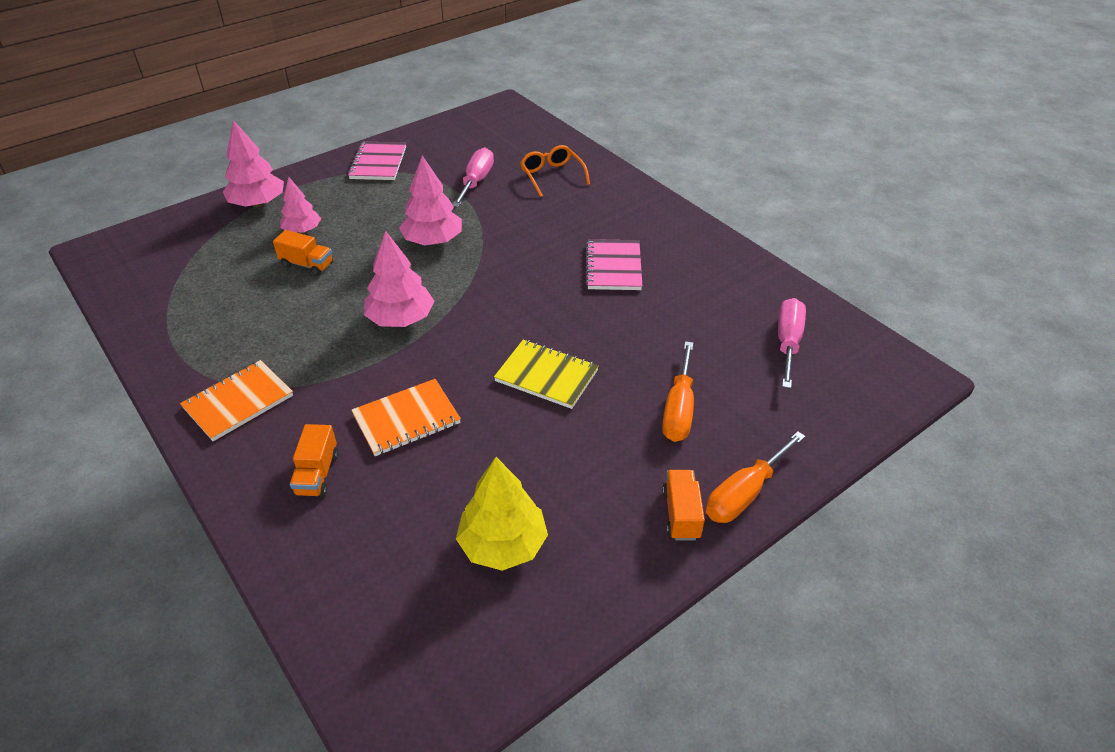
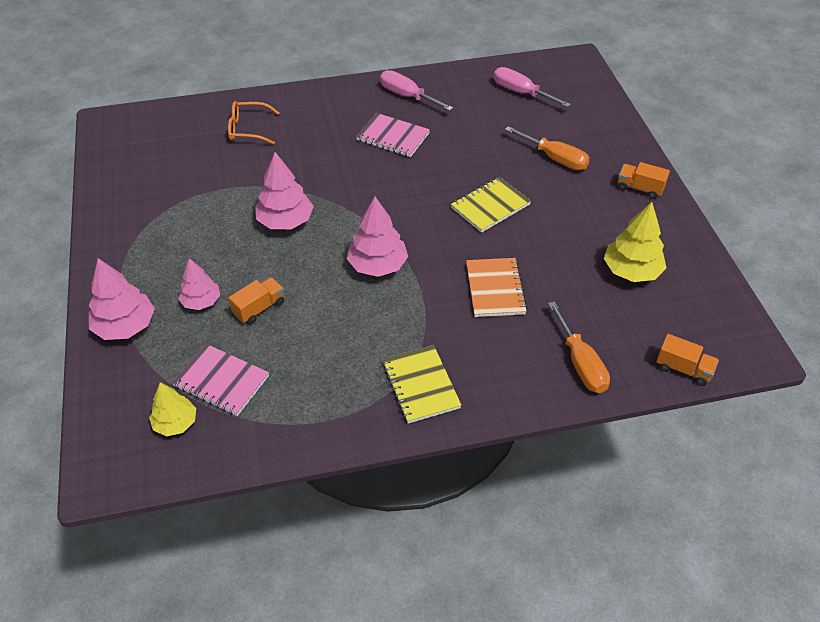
camera: 65 degrees left, 5 degrees up
(155, 266) = (175, 423): none -> yellow tree
(238, 402) = (420, 385): orange notebook -> yellow notebook
(317, 474) = (526, 350): orange truck -> orange truck (683, 369)
(378, 163) = (129, 226): pink notebook -> pink notebook (221, 381)
(476, 181) = (218, 173): pink screwdriver -> pink screwdriver (407, 96)
(744, 493) = (635, 158): orange screwdriver -> orange screwdriver (580, 363)

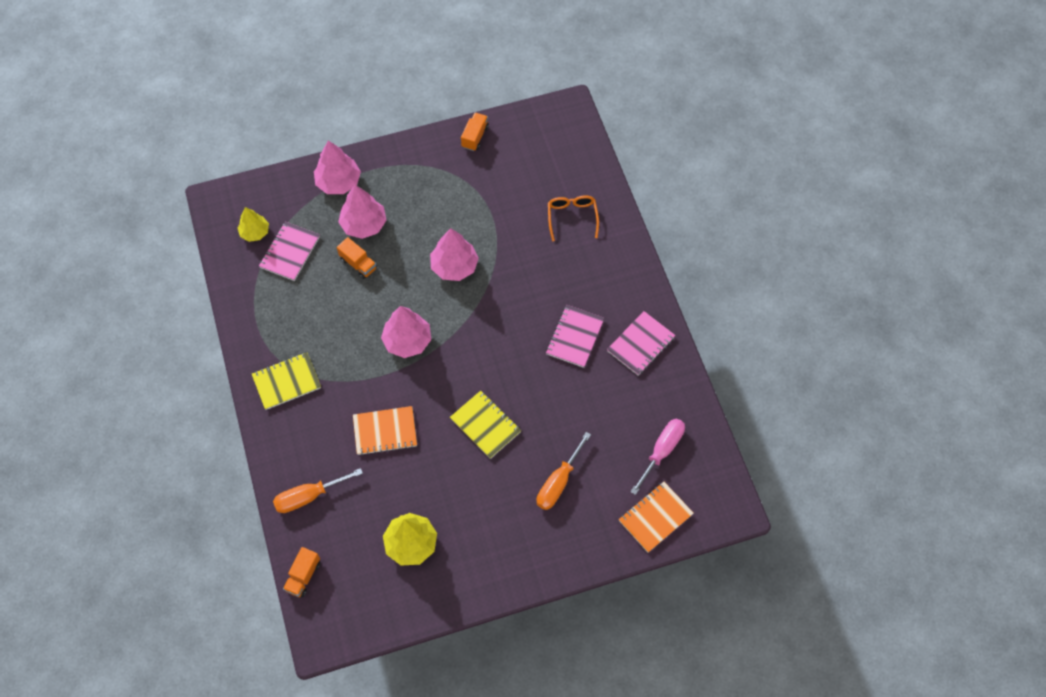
camera: 85 degrees right, 15 degrees up
(201, 301) = (364, 224): pink tree -> pink tree, size x1.53
(407, 96) = (640, 344): pink screwdriver -> pink notebook
(588, 102) = (655, 517): none -> orange notebook
(639, 188) = (521, 560): orange truck -> orange truck (475, 137)

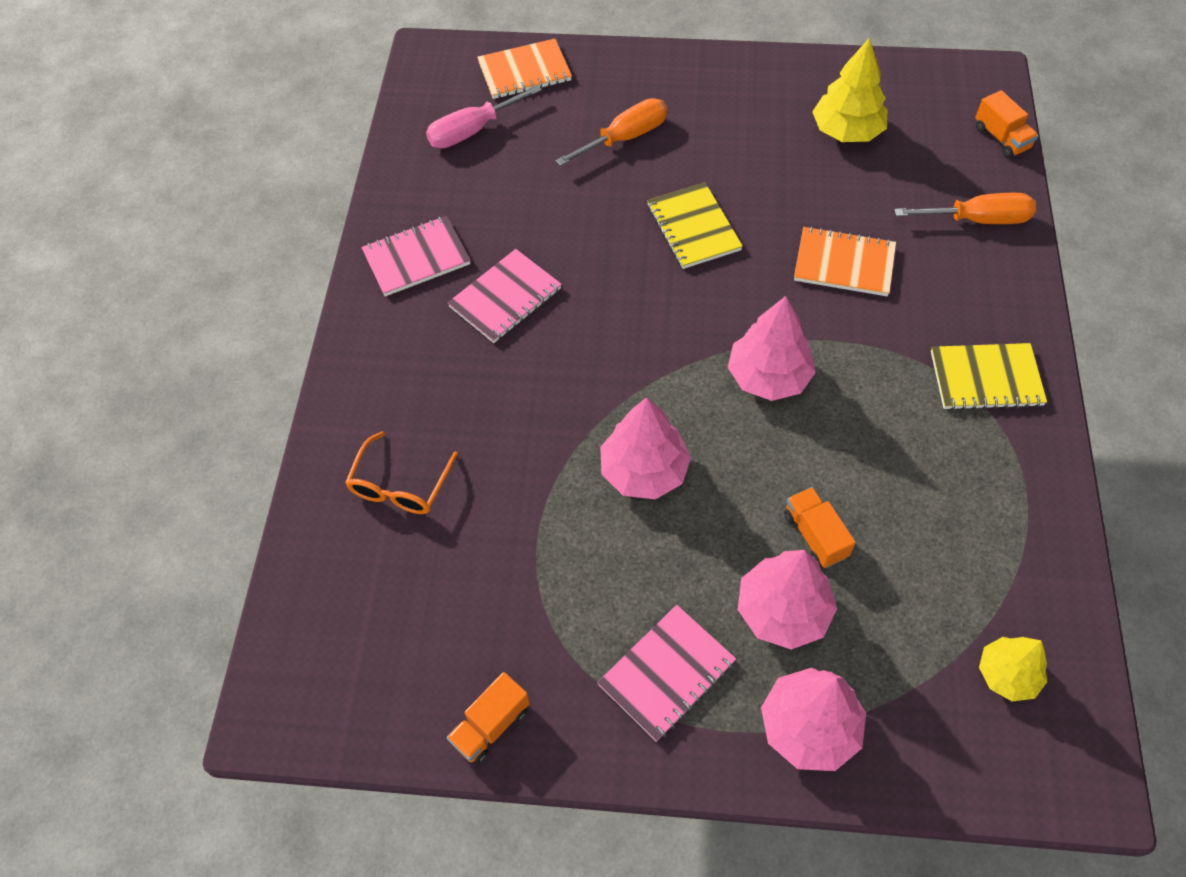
camera: 155 degrees left, 5 degrees down
(290, 252) = (942, 605): pink notebook -> pink notebook (666, 673)
(303, 576) = (1001, 138): orange truck -> orange truck turned 105 degrees clockwise

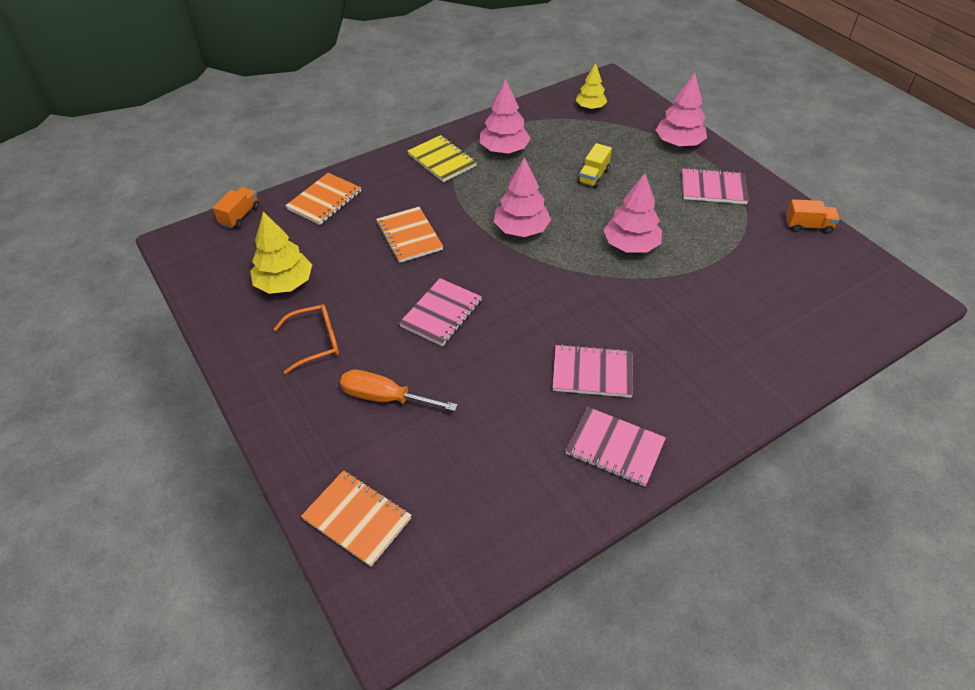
camera: 130 degrees left, 10 degrees down
(400, 485) = (762, 335): orange glasses -> orange glasses (316, 342)
(472, 131) = (460, 507): pink screwdriver -> none
(693, 228) = (441, 313): yellow notebook -> pink notebook
(783, 611) = (641, 170): pink tree -> pink tree (504, 150)
(815, 535) = (593, 176): orange truck -> yellow truck
(978, 220) = (324, 200): orange screwdriver -> orange notebook

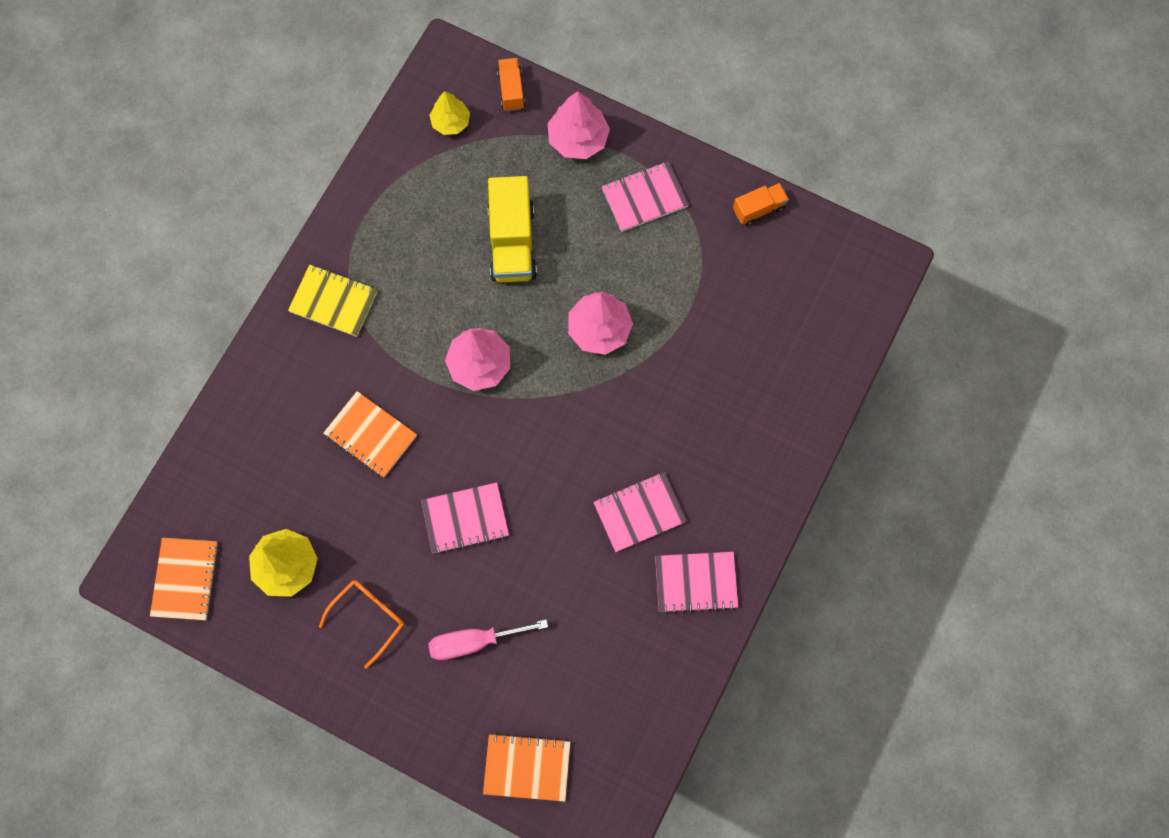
camera: 30 degrees left, 25 degrees up
(240, 216) = (169, 503): orange truck -> orange truck (511, 90)
(324, 200) = (245, 432): orange notebook -> orange notebook (185, 579)
(385, 397) = (474, 641): orange screwdriver -> pink screwdriver
(441, 313) = (465, 518): pink notebook -> pink notebook turned 75 degrees clockwise
(504, 150) = (393, 248): pink tree -> none
(593, 176) = (512, 242): yellow truck -> yellow truck, size x1.85

